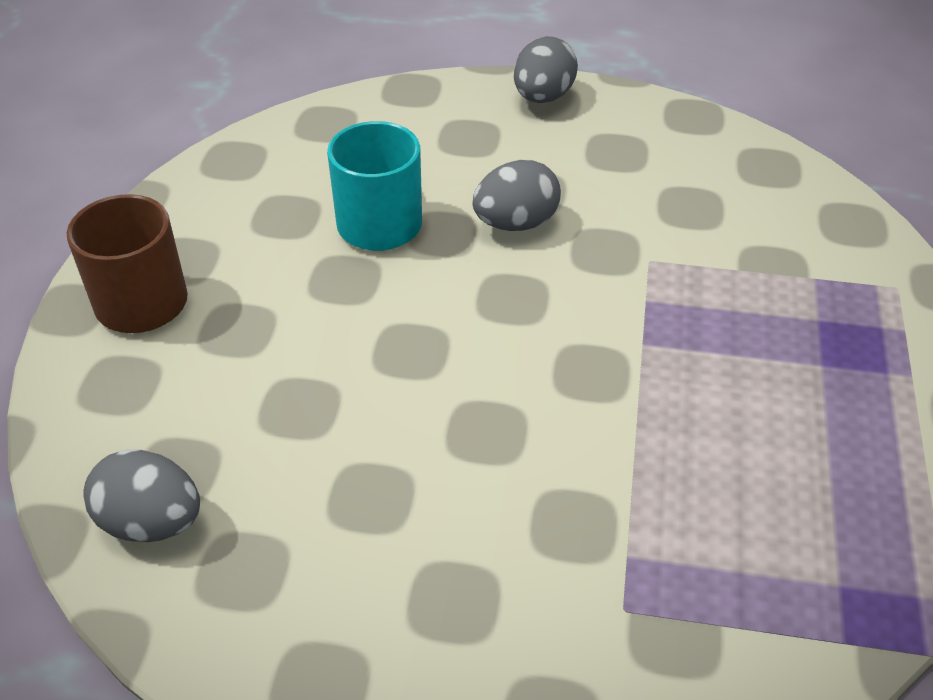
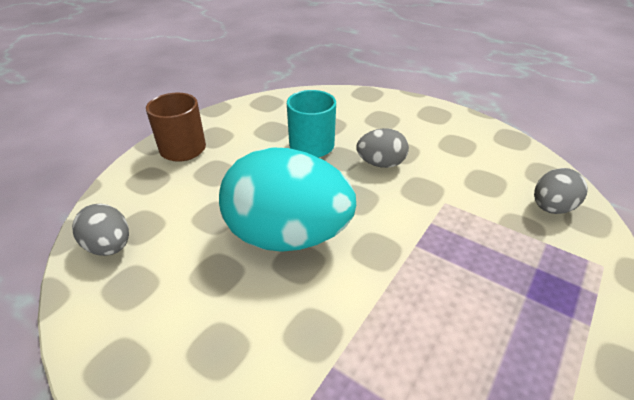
camera: 25 degrees right, 5 degrees down
(443, 396) = (287, 236): none -> turquoise egg
(543, 97) = (431, 111): grey egg -> grey egg (551, 208)

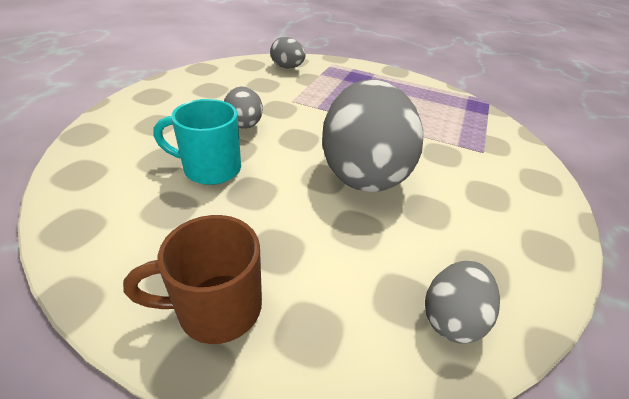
camera: 105 degrees left, 0 degrees up
(287, 236) = (362, 172): turquoise egg -> grey egg

